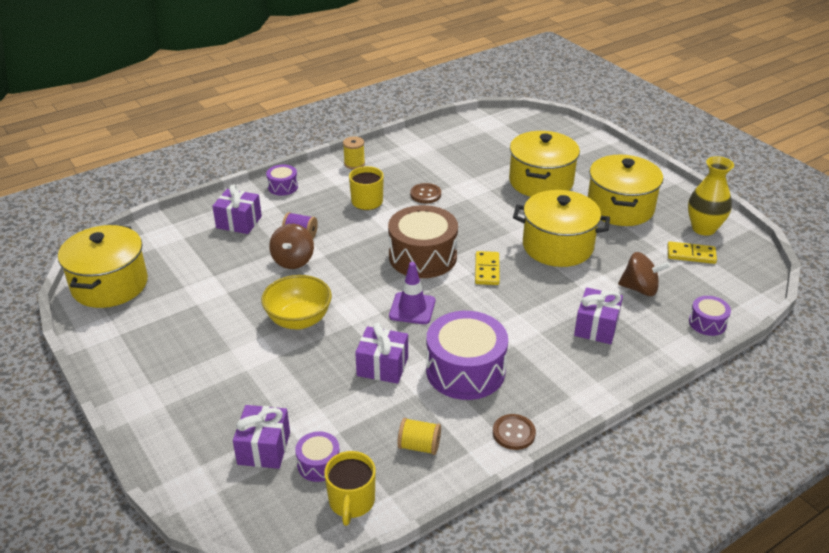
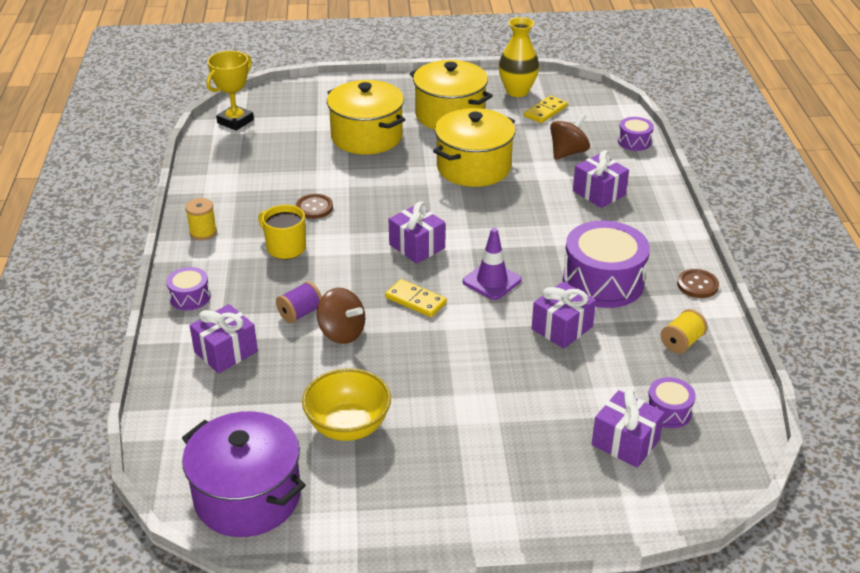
camera: 60 degrees left, 0 degrees up
(110, 285) = (248, 497): yellow pot -> purple pot
(299, 320) = (448, 360): yellow bowl -> yellow bowl (348, 426)
(351, 502) = (727, 406): yellow mug -> none
(422, 256) = (417, 246): brown drum -> purple gift
(487, 270) = (472, 217): yellow domino -> yellow domino (415, 300)
(495, 123) = (235, 121): none -> yellow trophy

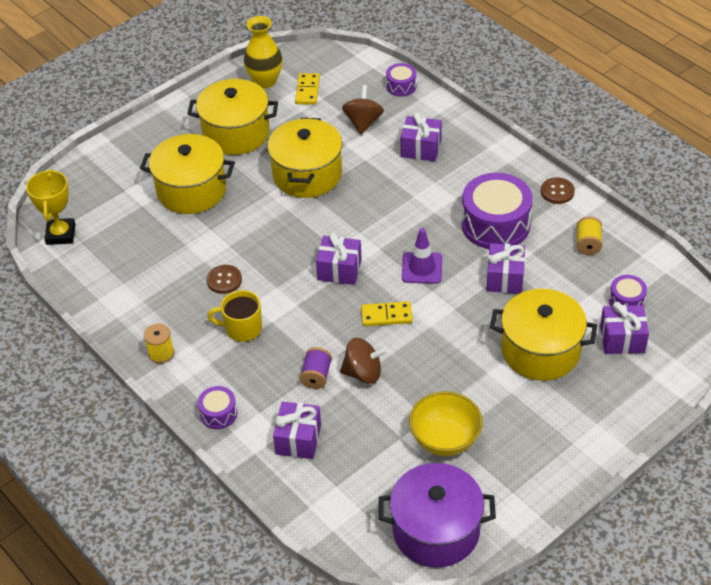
camera: 35 degrees left, 10 degrees up
(527, 405) = (540, 351): none -> yellow pot

